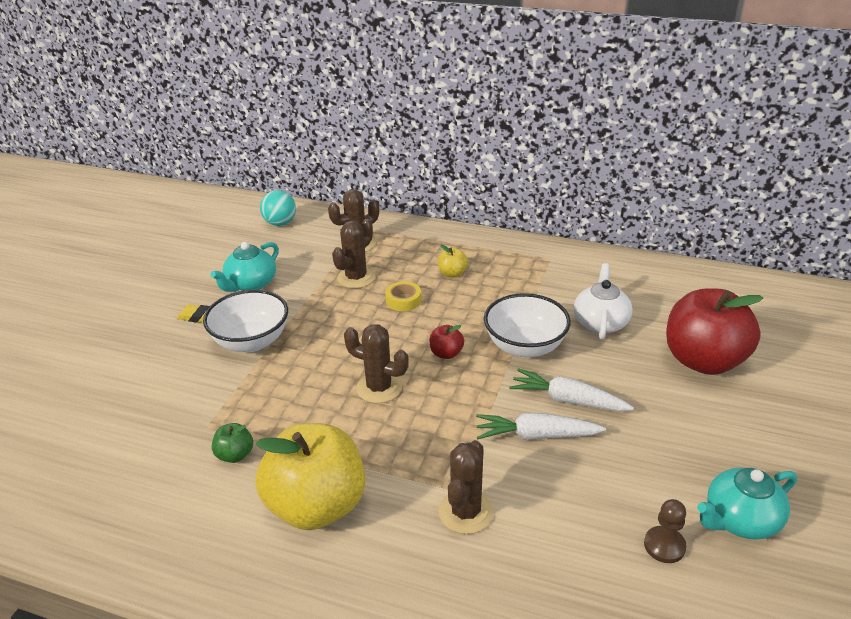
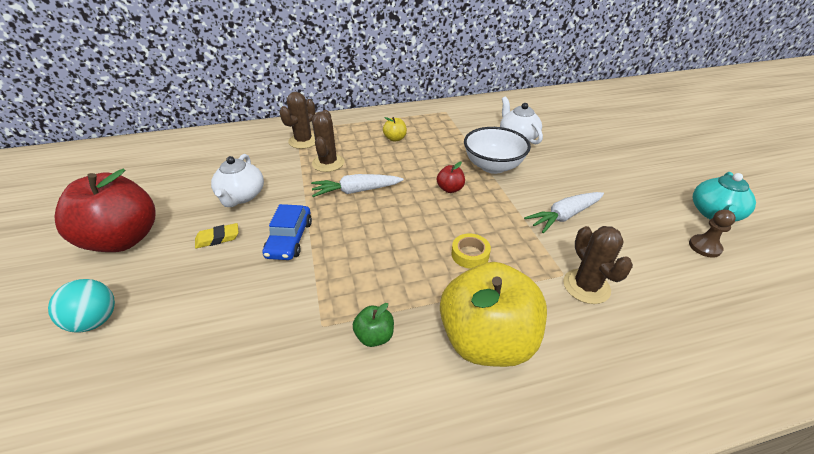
camera: 35 degrees left, 5 degrees up
(251, 284) = (241, 196): turquoise teapot -> white teapot
(251, 341) = (289, 239): white bowl -> blue car
(280, 223) = (221, 145): turquoise ball -> turquoise ball (95, 321)
(379, 388) = (431, 230): brown cactus -> none
(403, 300) = (380, 166): yellow tape -> yellow tape (470, 254)
(567, 400) = (554, 187): white carrot -> white carrot (356, 191)
(703, 361) = (592, 138): red apple -> red apple (124, 239)

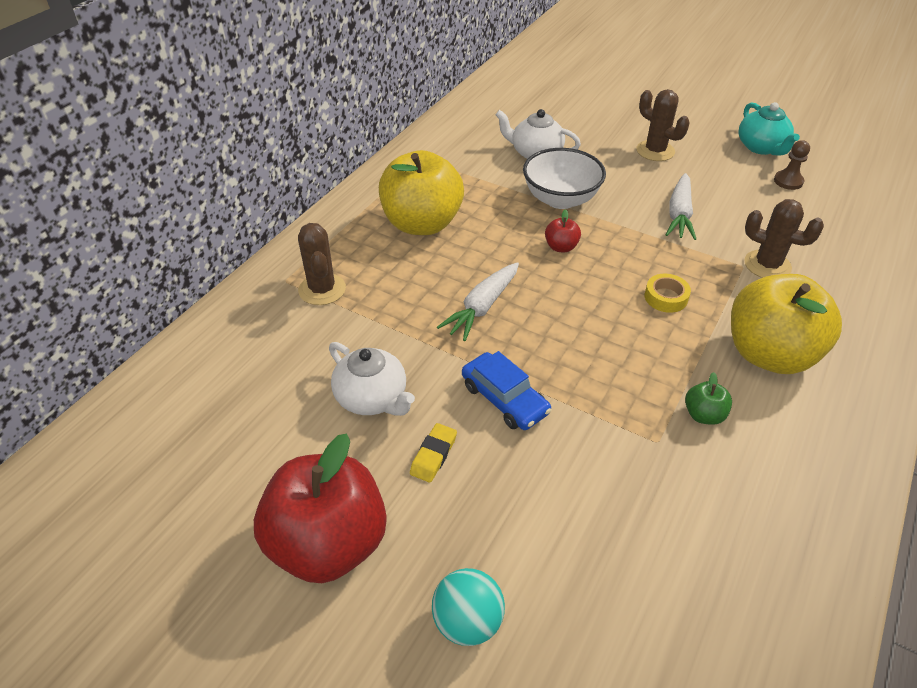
camera: 45 degrees left, 5 degrees up
(328, 163) = (399, 297): brown cactus -> brown cactus (655, 151)
(395, 139) = (422, 224): yellow apple -> yellow apple, size x2.42

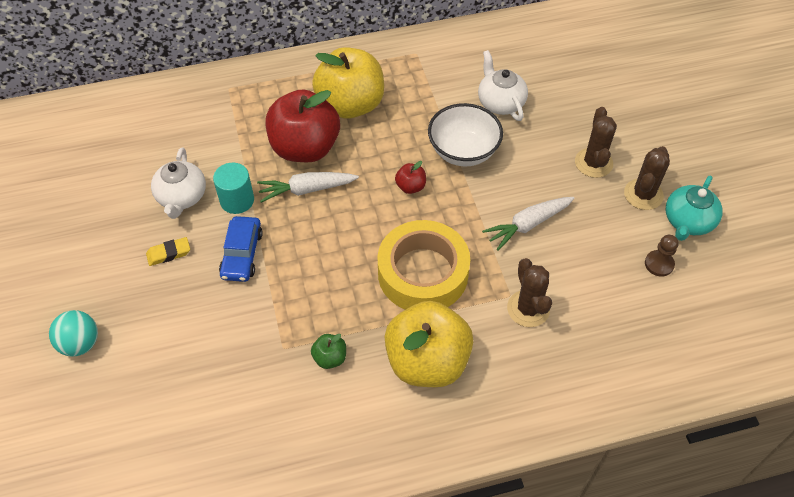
camera: 45 degrees right, 10 degrees up
(322, 289) = (239, 109): brown cactus -> brown cactus (643, 194)
(328, 543) = (73, 254): red apple -> red apple (305, 148)
(432, 360) = (237, 200): none -> turquoise cylinder
(666, 297) = (423, 273): yellow tape -> yellow tape, size x2.44

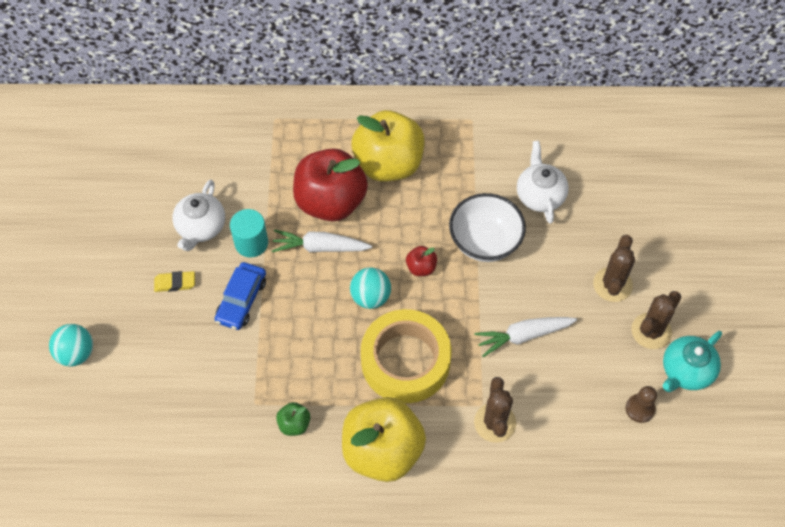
camera: 15 degrees right, 5 degrees up
(370, 223) = (370, 297): none -> turquoise ball

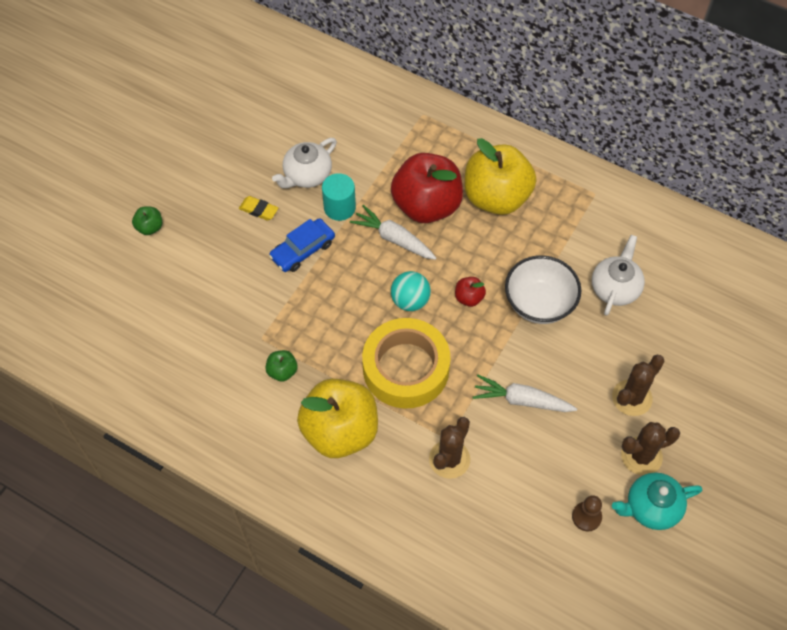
camera: 30 degrees right, 0 degrees up
(76, 353) = (150, 227): turquoise ball -> green apple

